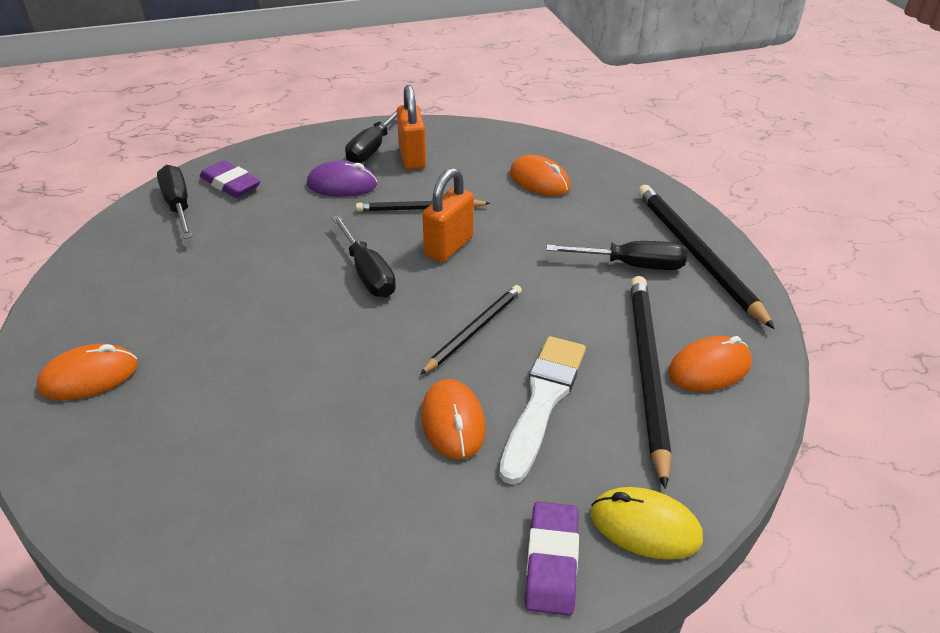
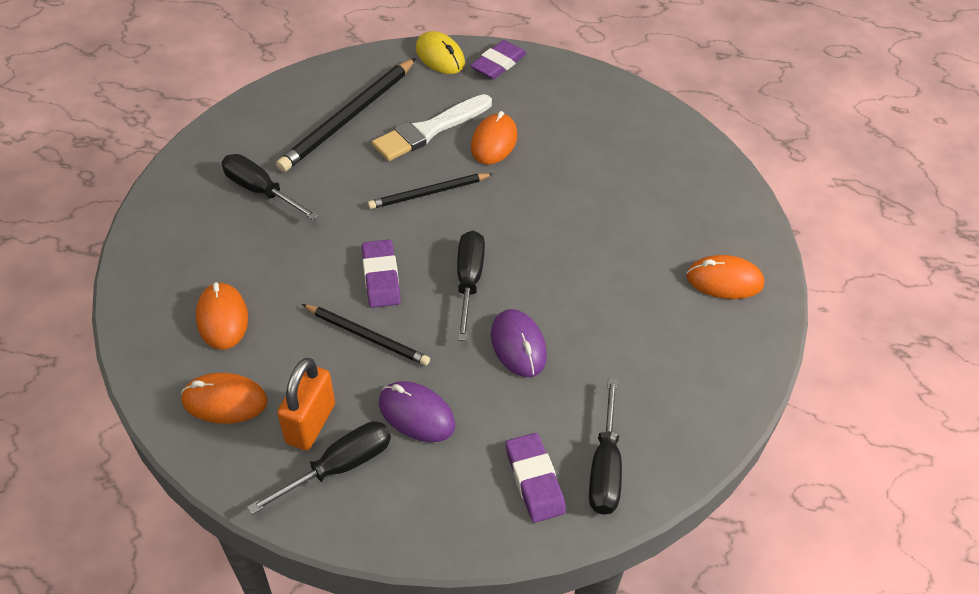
camera: 150 degrees left, 10 degrees up
(289, 247) = (518, 345): none -> purple mouse
(449, 247) = (381, 277): orange padlock -> purple eraser
(696, 254) = (202, 177): black pencil -> none
(709, 368) = (309, 103): orange mouse -> orange mouse (225, 401)

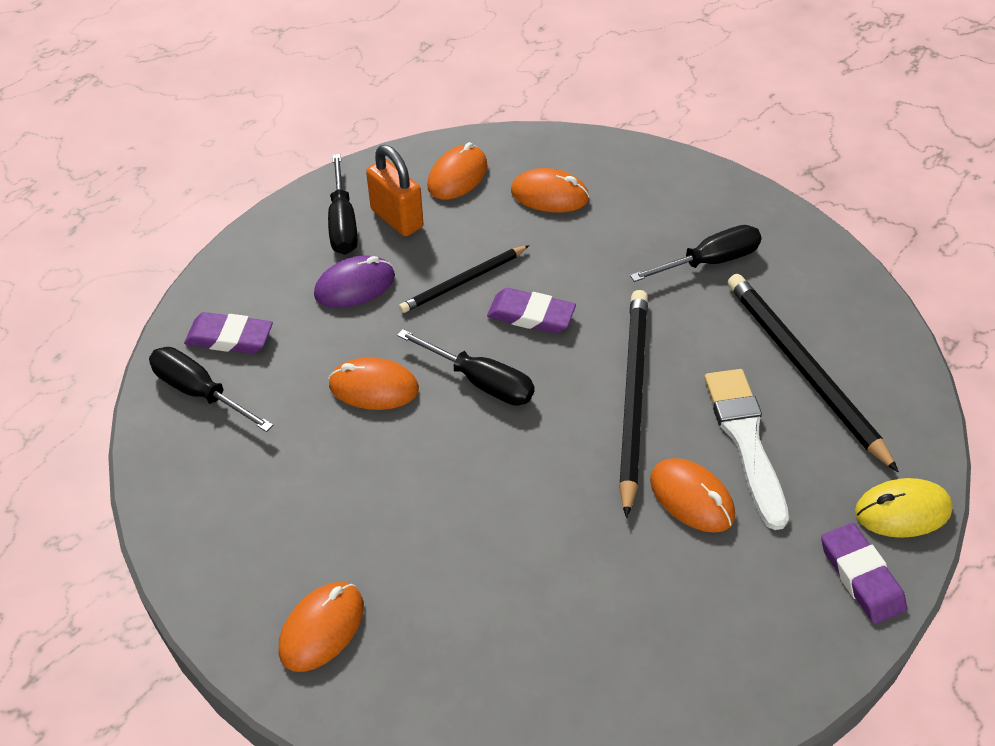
camera: 120 degrees right, 0 degrees up
(428, 193) = (632, 397): black pencil -> black pencil, size x1.67
(518, 345) = (374, 387): purple mouse -> orange mouse

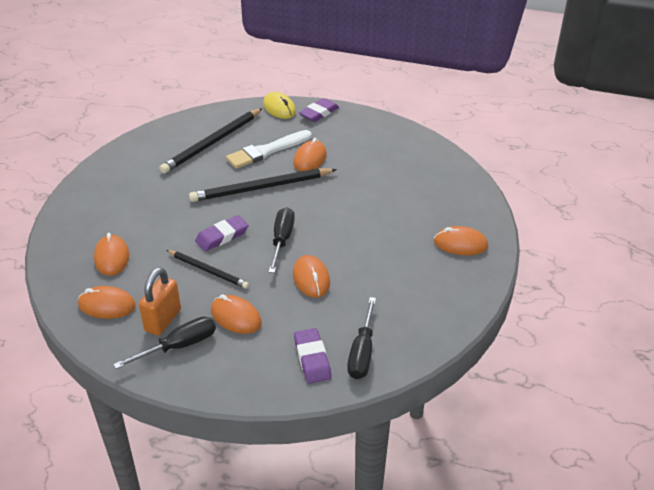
camera: 115 degrees left, 10 degrees down
(355, 286) = (236, 317): purple mouse -> orange mouse
(531, 315) = (222, 236): purple eraser -> purple eraser turned 60 degrees clockwise
(709, 261) = (147, 184): black screwdriver -> none

